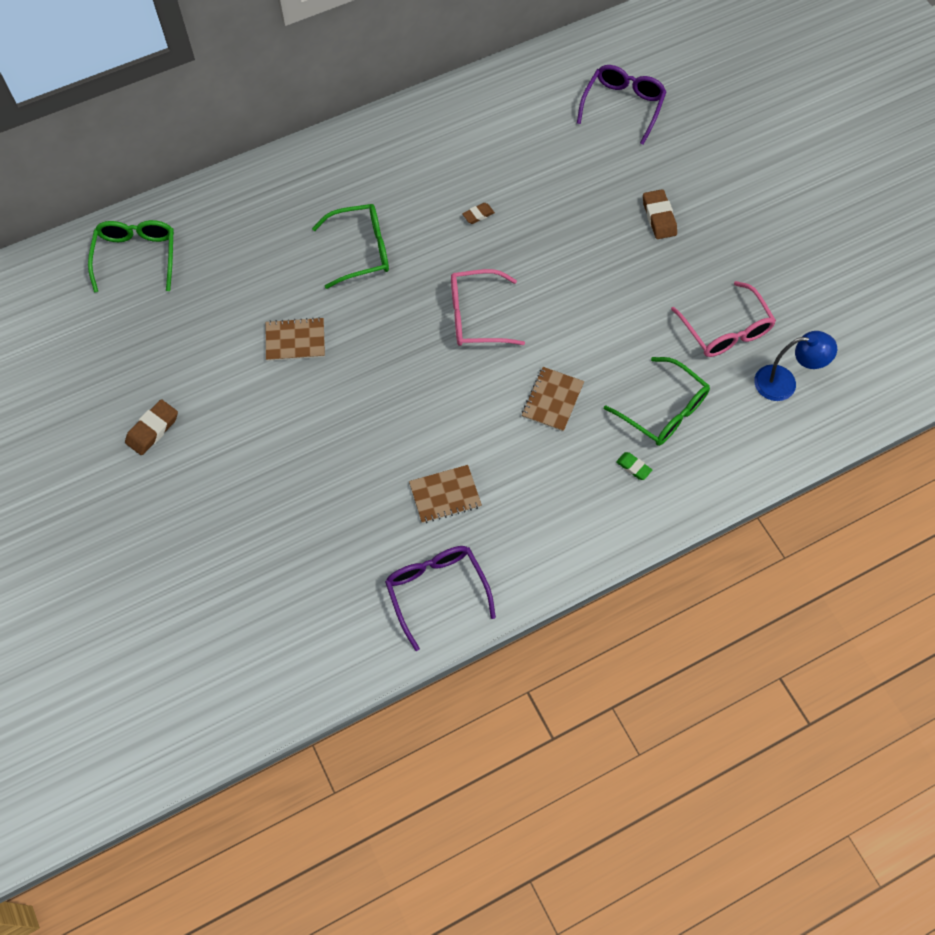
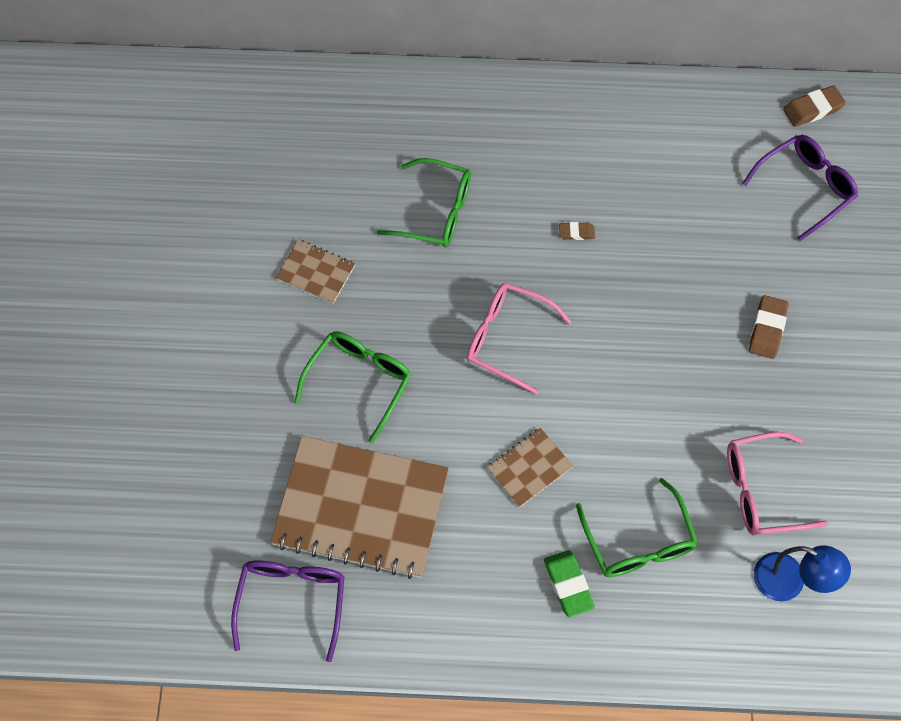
camera: 30 degrees right, 0 degrees up
(137, 256) = (221, 112): green glasses -> green glasses (359, 381)
(152, 429) = (131, 293): brown eraser -> brown eraser (812, 109)
(445, 495) = (361, 508): brown notebook -> brown notebook, size x2.18
(633, 467) = (568, 584): green eraser -> green eraser, size x1.65
(725, 330) = (761, 490): pink glasses -> pink glasses turned 75 degrees clockwise

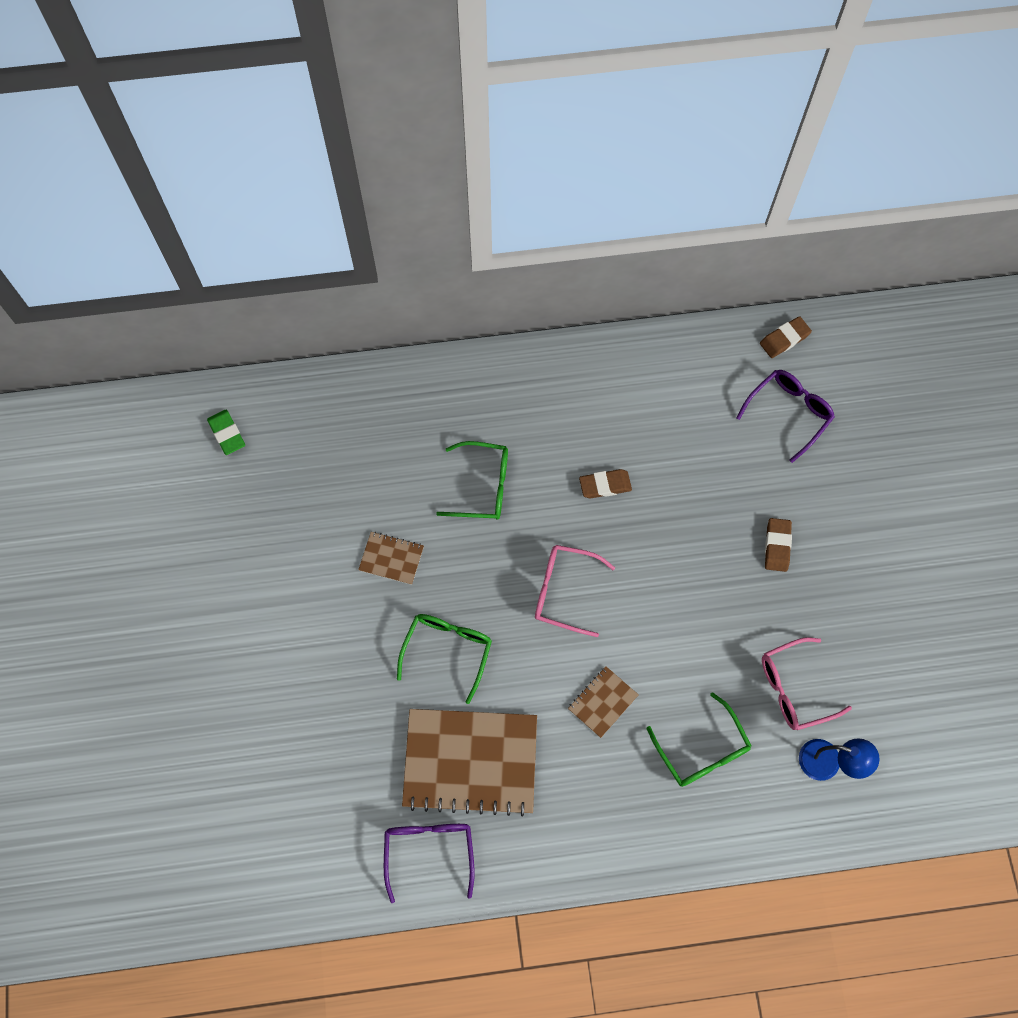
camera: 10 degrees left, 5 degrees up
(568, 584) = (651, 797): green eraser -> green eraser (227, 434)
(576, 232) = (605, 485): brown eraser -> brown eraser, size x1.65

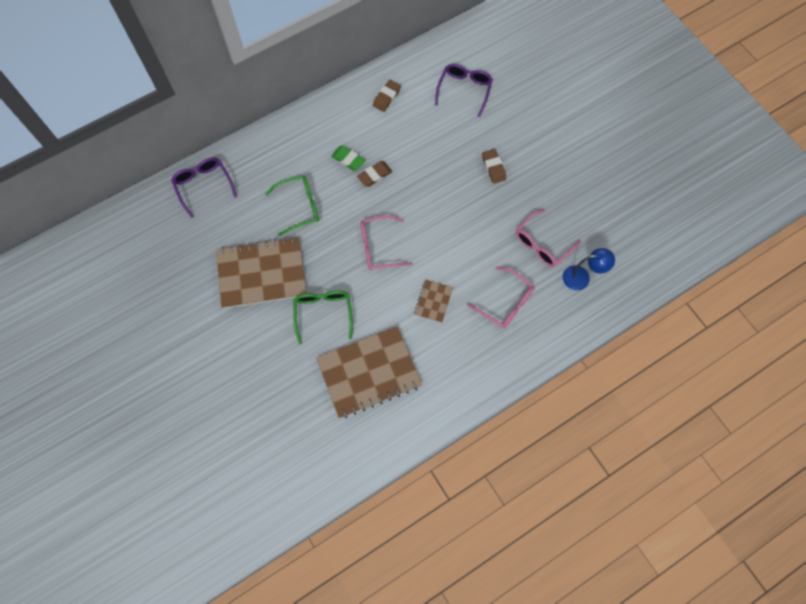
camera: 25 degrees left, 0 degrees up
(227, 434) = (118, 243): green eraser -> green eraser (348, 159)
(391, 559) = (262, 274): brown notebook -> brown notebook, size x2.18
(429, 851) = (368, 438): purple glasses -> purple glasses (203, 185)
(702, 750) = (506, 303): green glasses -> pink glasses
(784, 339) = (442, 49): brown eraser -> brown eraser (386, 97)

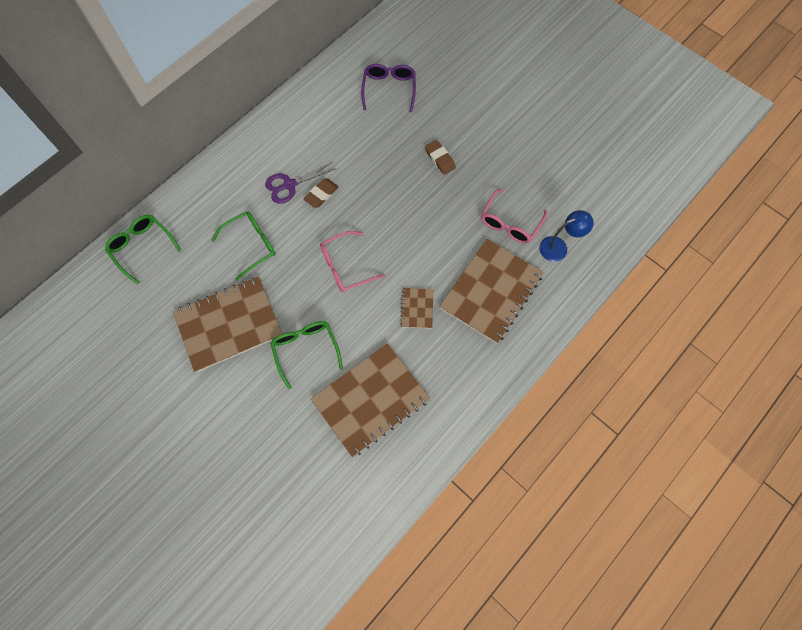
camera: 15 degrees left, 0 degrees up
(203, 185) = (142, 247): purple glasses -> green glasses
(348, 159) = (289, 185): green eraser -> purple scissors
(386, 97) = (312, 114): brown eraser -> none
(506, 303) = (491, 291): pink glasses -> brown notebook

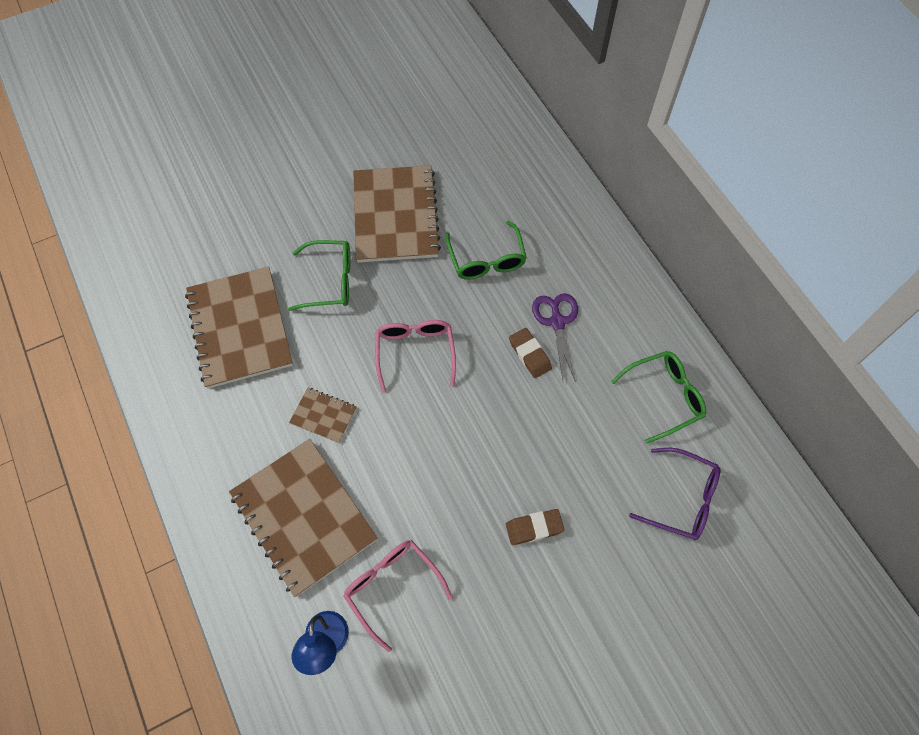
camera: 110 degrees right, 5 degrees down
(142, 247) = (526, 156): green glasses -> green glasses (664, 397)

